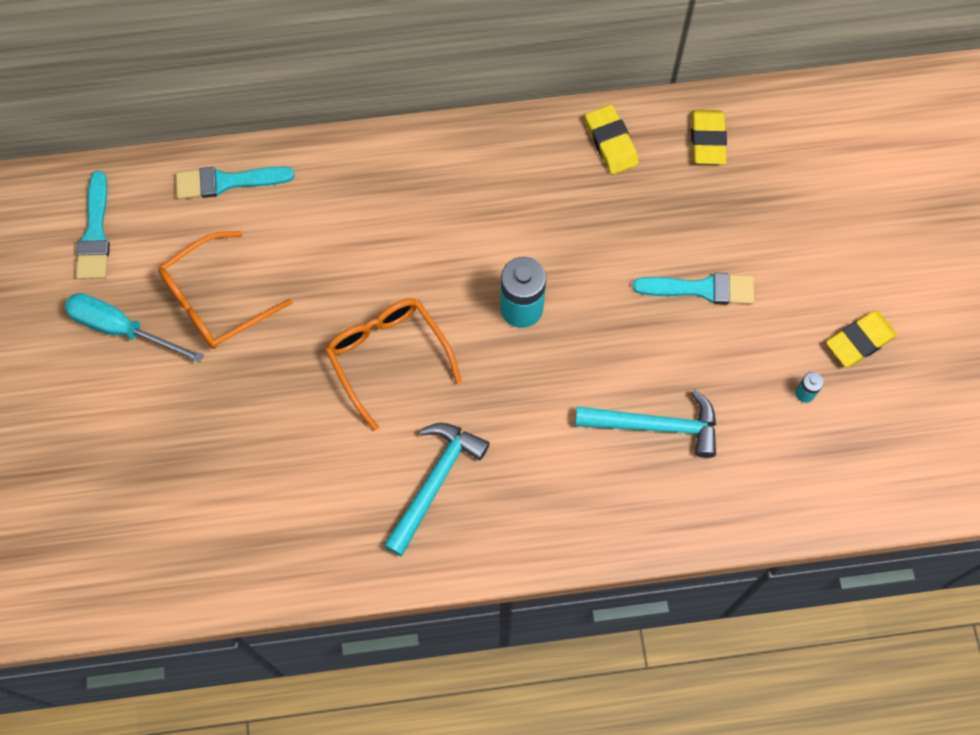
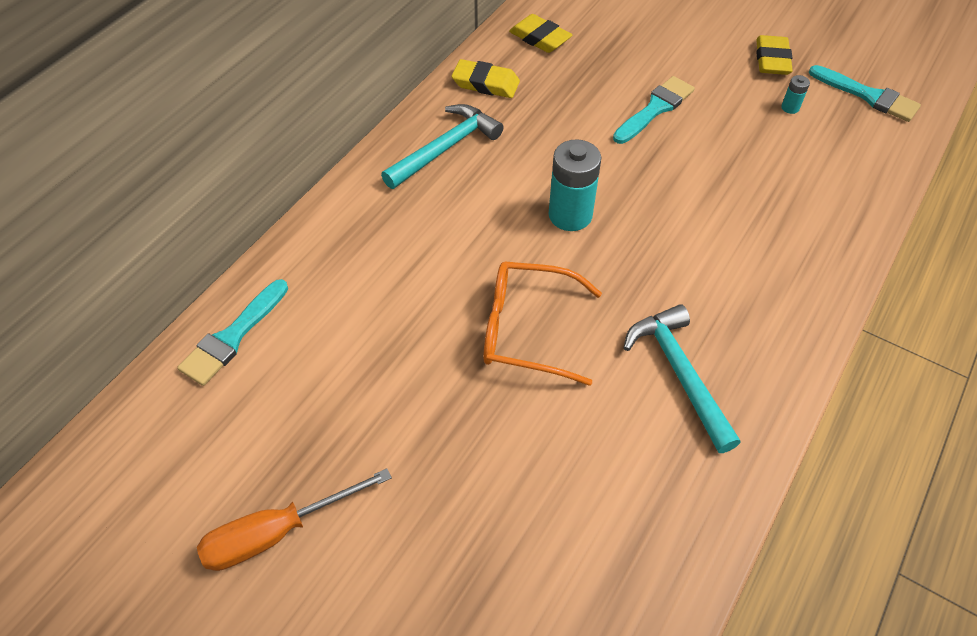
camera: 50 degrees left, 15 degrees down
(95, 233) = (152, 484): turquoise brush -> turquoise brush (868, 96)
(121, 329) = (277, 532): turquoise screwdriver -> orange screwdriver
(215, 300) = (336, 426): orange glasses -> none
(655, 425) = (748, 200): turquoise hammer -> turquoise hammer (445, 148)

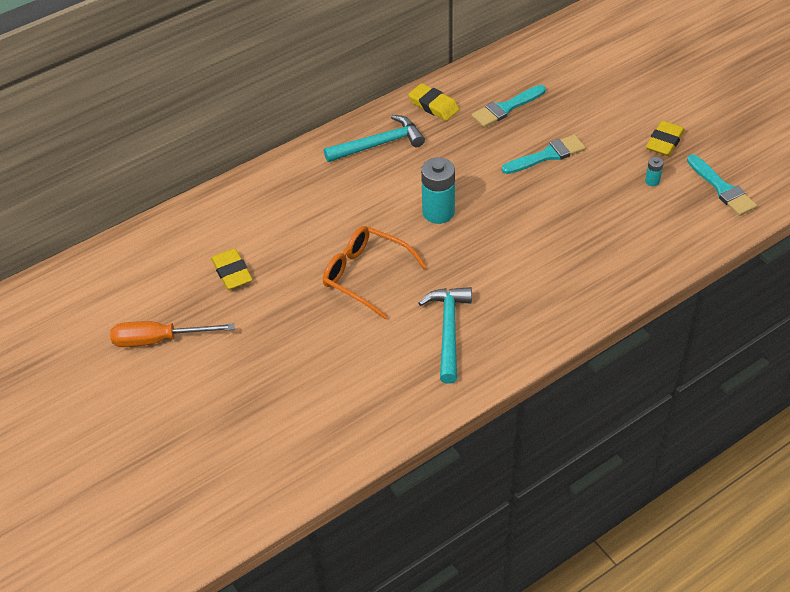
camera: 25 degrees right, 5 degrees down
(233, 336) = (184, 226): turquoise brush -> turquoise brush (506, 108)
(540, 38) = (494, 81): yellow eraser -> yellow eraser (232, 272)

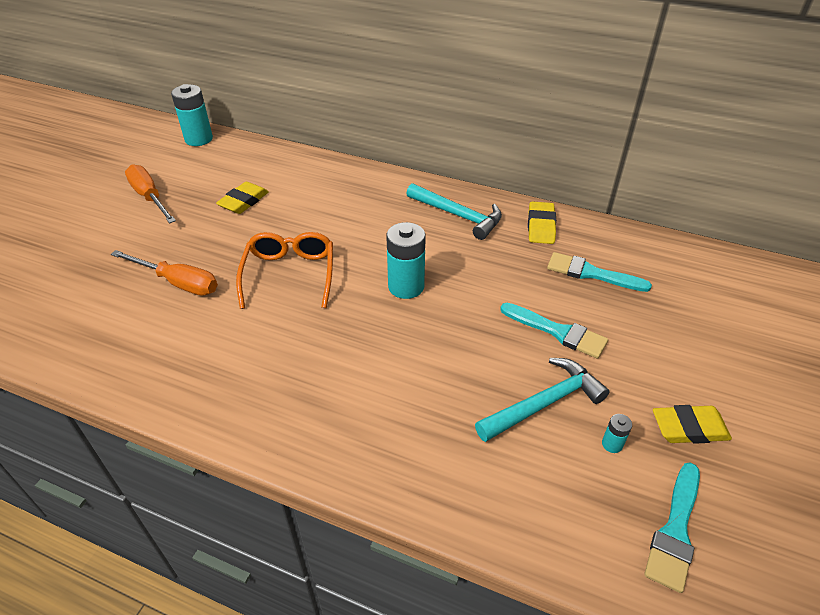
camera: 55 degrees right, 5 degrees down
(82, 273) = (199, 139): none -> turquoise battery
(315, 351) = (178, 283): none -> orange screwdriver
(448, 330) = (251, 360): turquoise hammer -> turquoise hammer (544, 403)

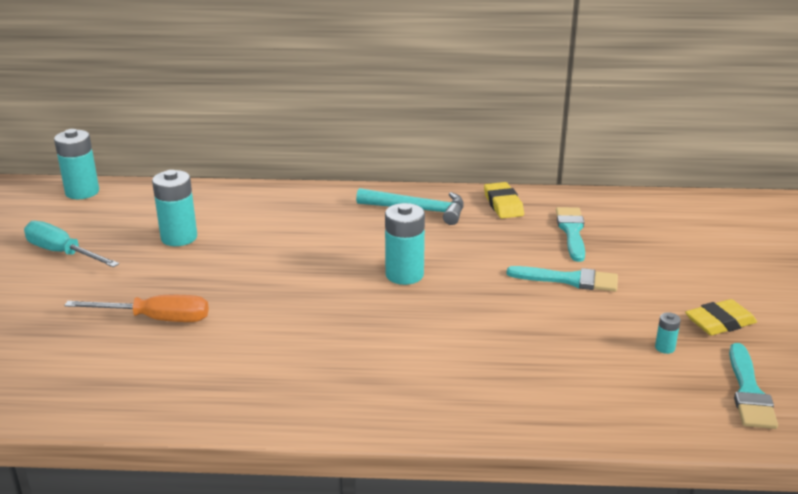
camera: 20 degrees left, 15 degrees down
(150, 197) = (63, 253): orange screwdriver -> turquoise screwdriver
(243, 201) = (179, 238): yellow eraser -> turquoise battery
(289, 274) = (276, 288): orange glasses -> none
(544, 403) = (590, 333): turquoise hammer -> none
(591, 273) = (571, 231): turquoise brush -> turquoise brush turned 90 degrees clockwise

